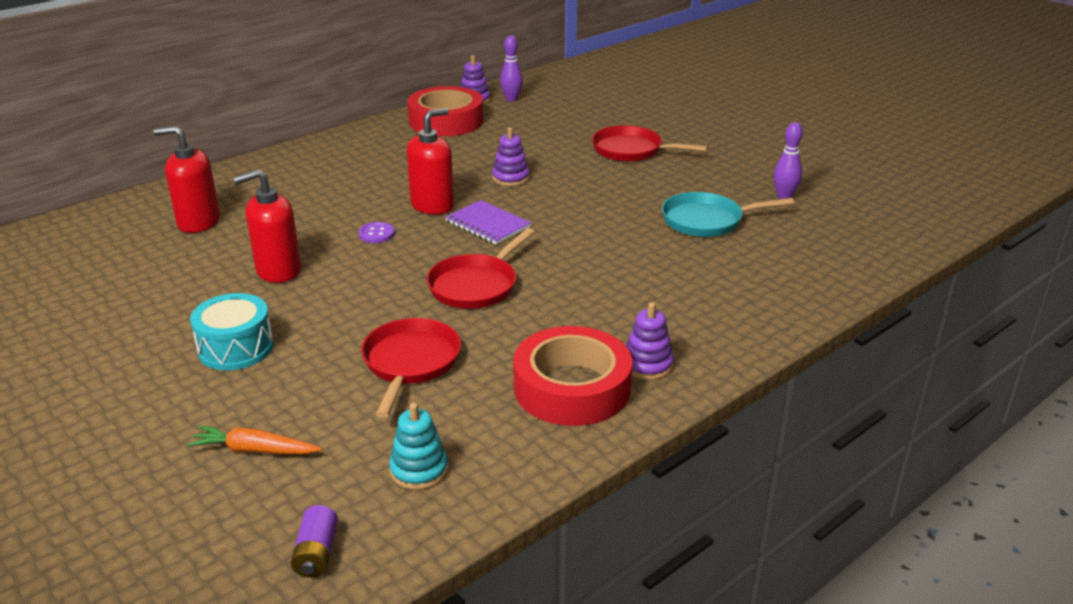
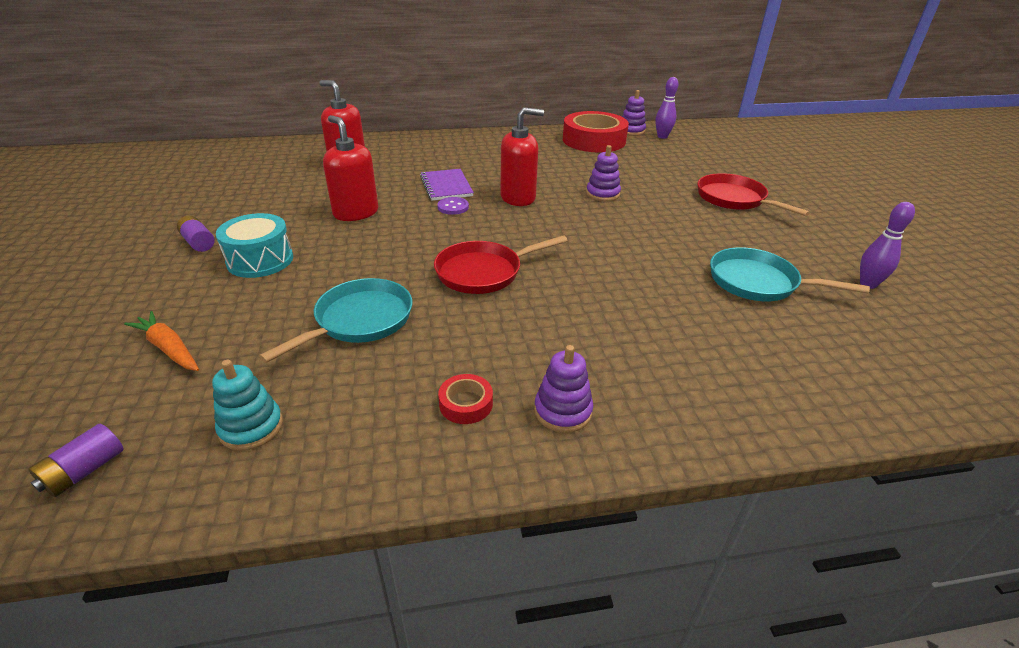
camera: 30 degrees right, 5 degrees up
(136, 355) = (198, 243): none -> purple battery
(278, 270) = (356, 213): red soap dispenser -> red soap dispenser turned 45 degrees clockwise
(410, 363) = (359, 321): red pan -> turquoise pan
(488, 224) = (546, 225): purple notebook -> purple notebook (446, 186)
(572, 388) = (466, 404): red tape -> red tape, size x0.42

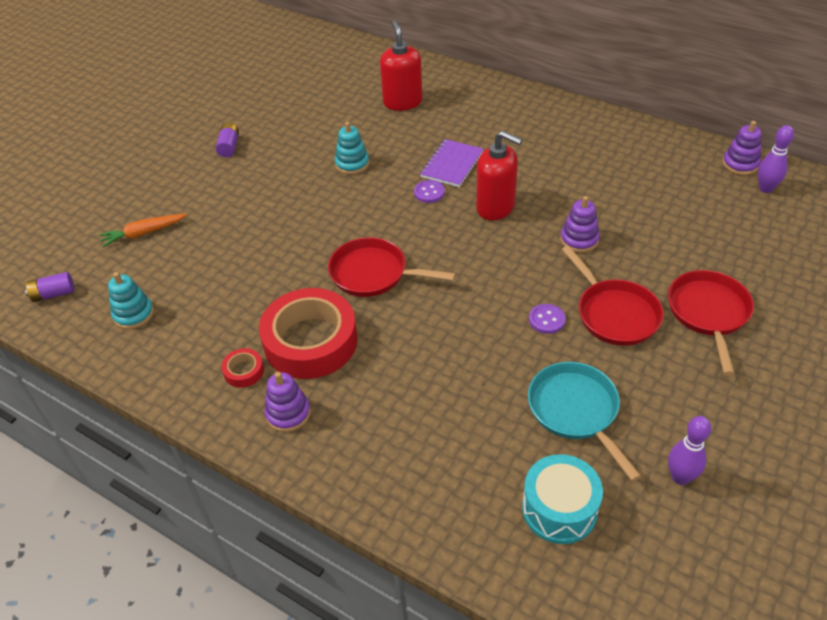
camera: 45 degrees right, 10 degrees up
(169, 348) = (143, 233): orange carrot -> orange carrot turned 105 degrees counterclockwise
(260, 260) = (248, 183): turquoise drum -> turquoise drum (559, 509)
(356, 213) = (352, 164): red soap dispenser -> turquoise stacking toy
(359, 321) = (253, 271): turquoise pan -> none
(594, 140) = (673, 161): red tape -> red tape (310, 341)
(655, 242) = (546, 320): none -> purple button
(687, 221) = (614, 313): none -> red pan

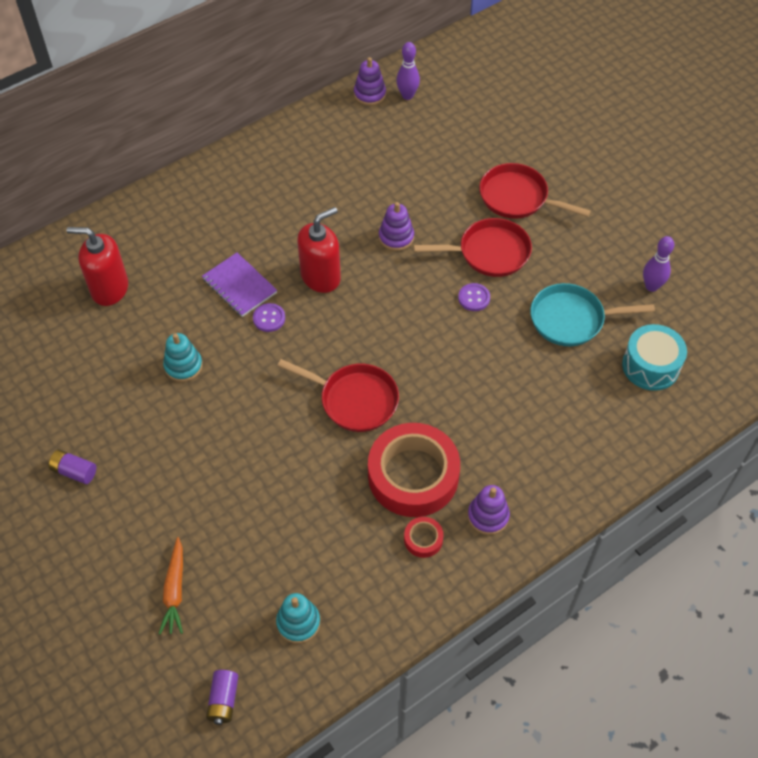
camera: 70 degrees left, 10 degrees up
(373, 273) = (354, 400): red pan -> red pan turned 105 degrees counterclockwise

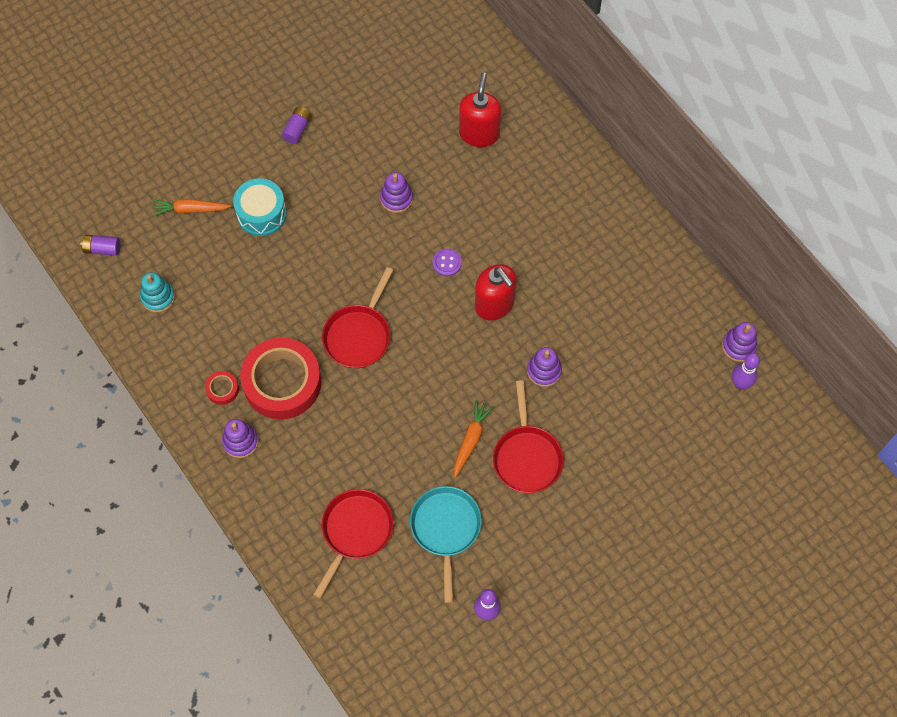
camera: 90 degrees right, 10 degrees up
(183, 366) = (396, 198): turquoise stacking toy -> purple stacking toy
(239, 286) = (483, 237): purple notebook -> none
(474, 298) = (471, 440): purple button -> orange carrot
(518, 198) = (600, 488): red pan -> red pan (355, 532)
(650, 366) = (390, 598): turquoise drum -> turquoise drum (261, 214)

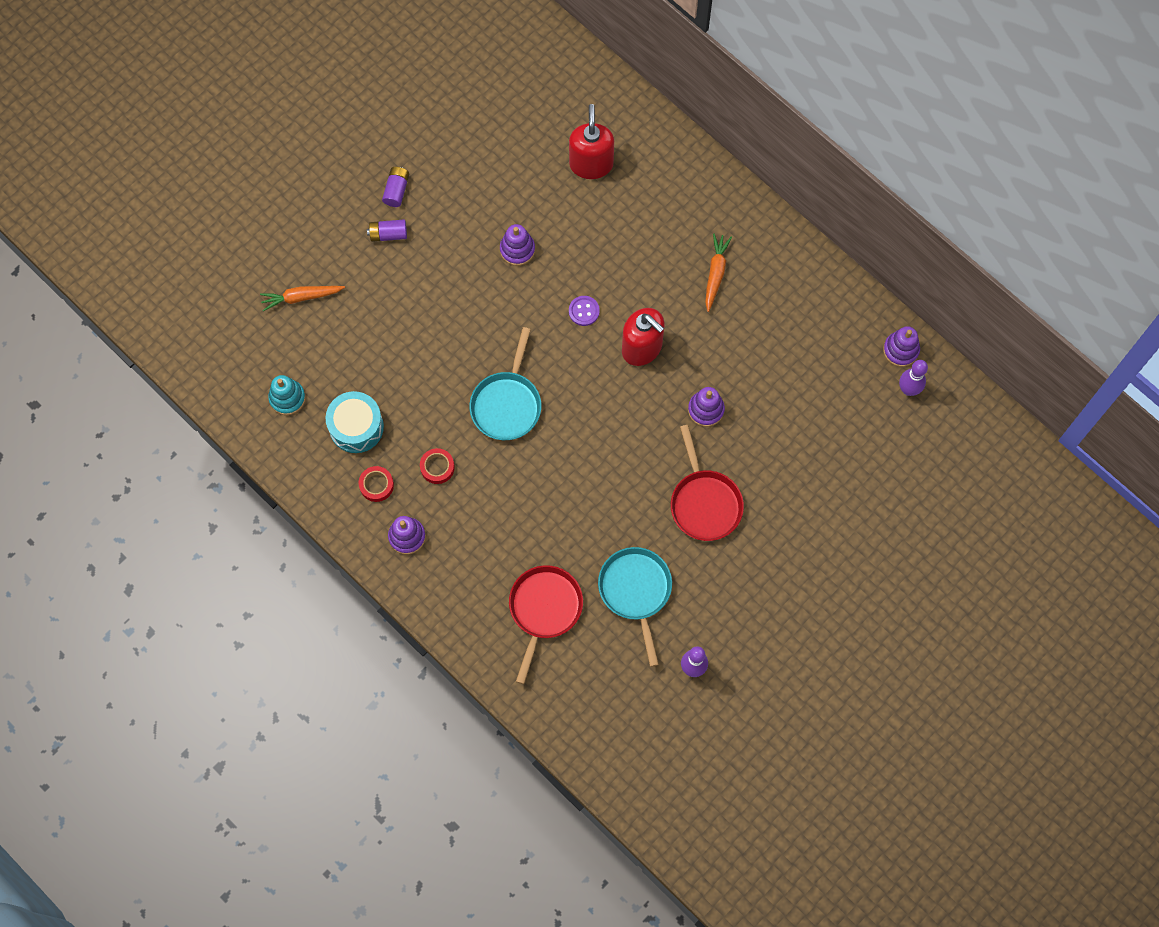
camera: 10 degrees left, 5 degrees up
(102, 249) = (216, 356): purple battery -> purple battery (388, 234)
(261, 214) = (378, 289): turquoise drum -> turquoise drum (356, 427)
(282, 382) = (437, 467): red tape -> red tape, size x0.42
(359, 335) = (507, 404): red pan -> turquoise pan
(471, 440) = (644, 495): orange carrot -> orange carrot (715, 273)

